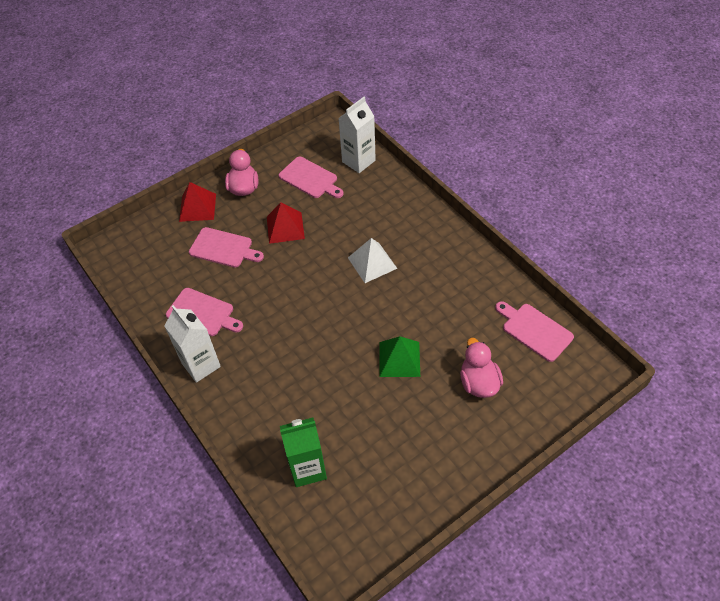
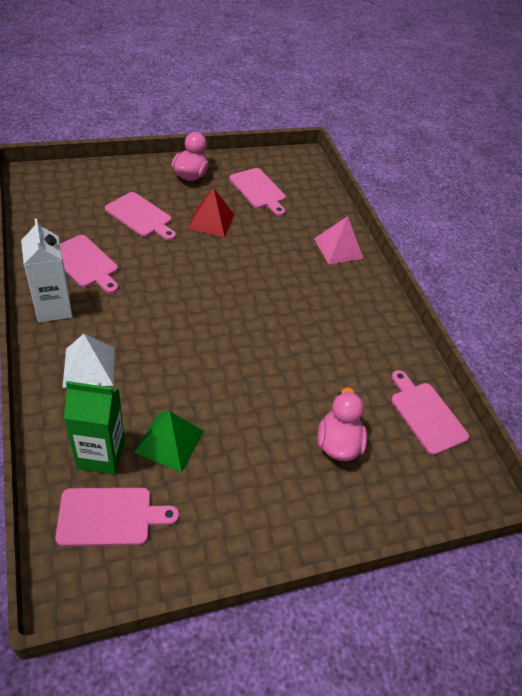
camera: 10 degrees right, 5 degrees down
(197, 207) = (137, 174): red pyramid -> none
(340, 511) = (110, 516): none -> pink cutting board
(358, 161) = (314, 193): white carton -> none
(372, 263) = (281, 283): white pyramid -> white pyramid (89, 367)
(399, 359) = (262, 384): green pyramid -> green pyramid (169, 441)
(403, 209) = (338, 248): none -> pink pyramid

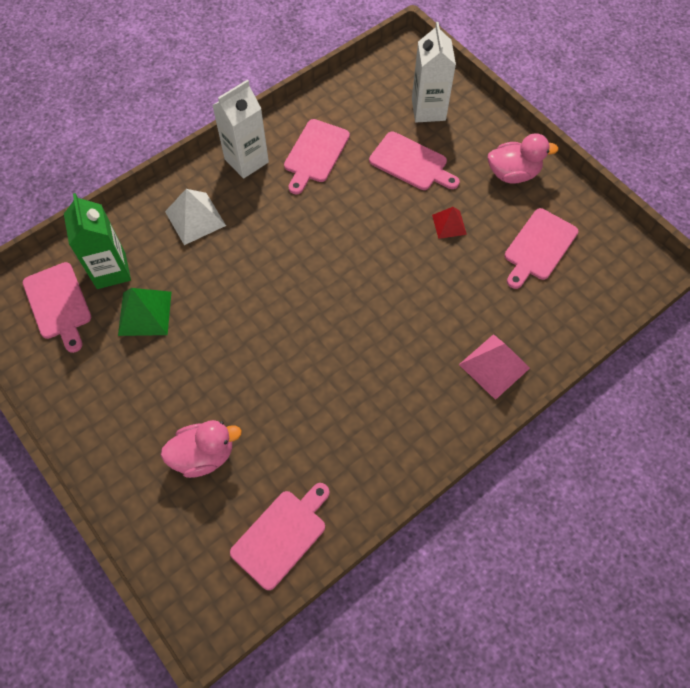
camera: 75 degrees right, 15 degrees up
(98, 188) = (428, 110): none -> white carton
(140, 216) = (411, 163): pink cutting board -> pink cutting board turned 75 degrees counterclockwise
(211, 221) = (449, 224): red pyramid -> red pyramid, size x0.63

